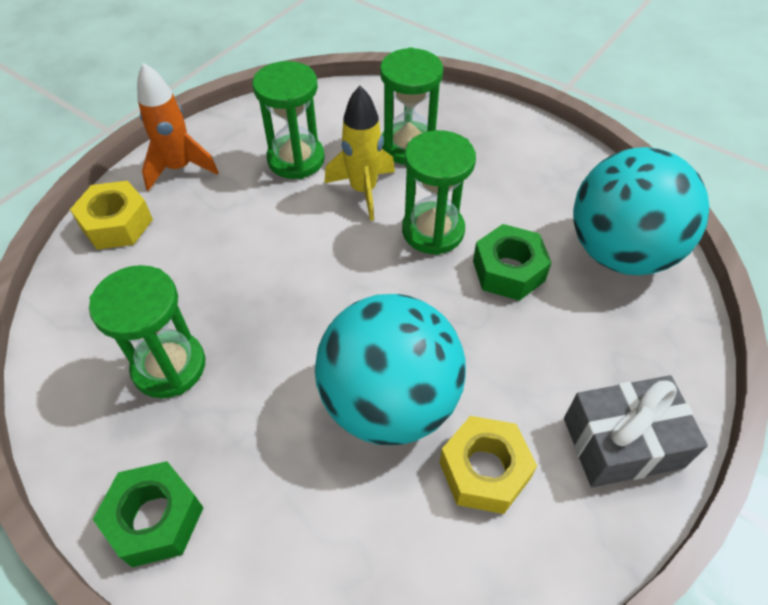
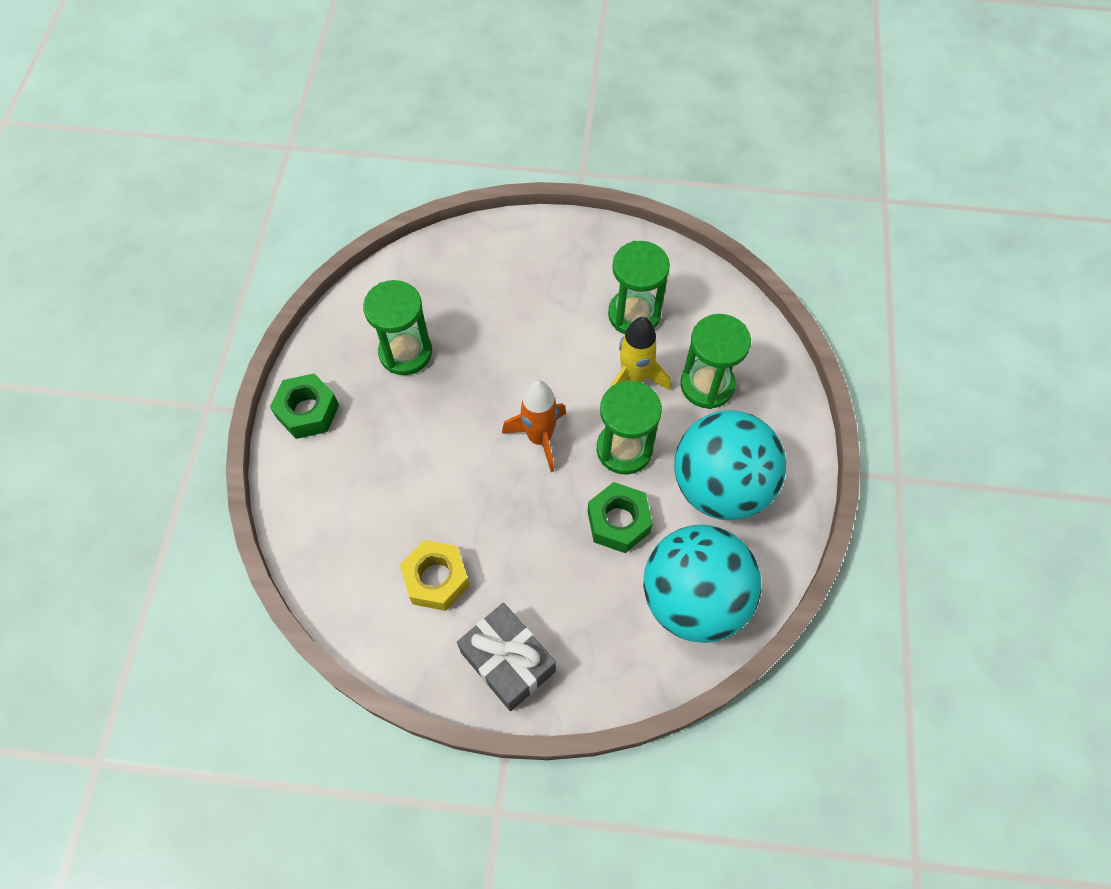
camera: 60 degrees right, 10 degrees up
(117, 224) = (495, 244): yellow nut -> none
(179, 168) = (571, 246): orange rocket -> orange rocket (539, 438)
(389, 402) = (454, 496): turquoise ball -> turquoise ball (720, 486)

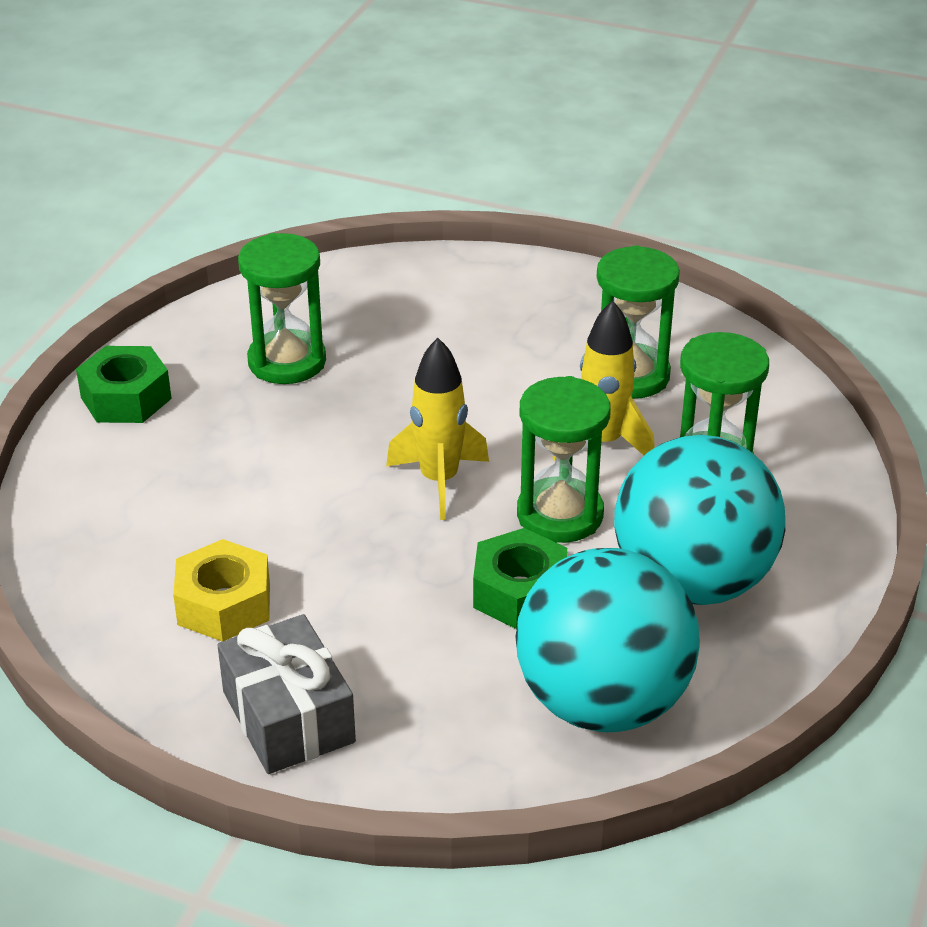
camera: 15 degrees right, 25 degrees down
(539, 438) = (439, 481): orange rocket -> yellow rocket

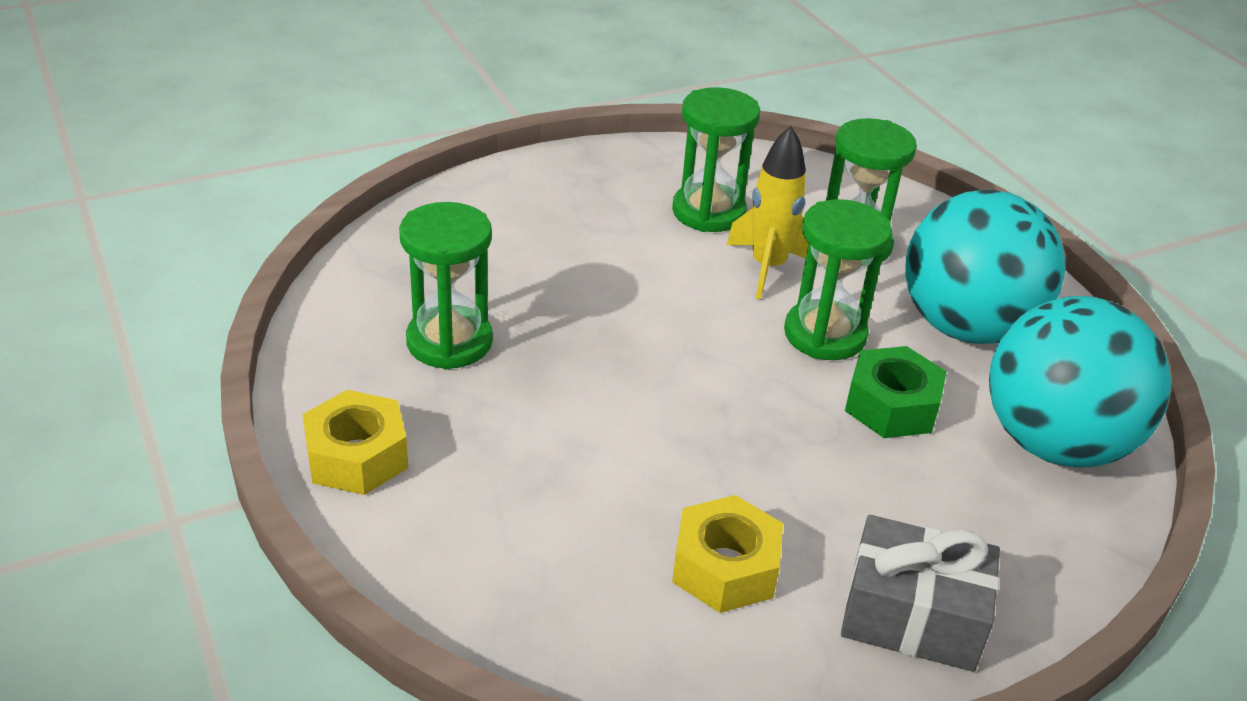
camera: 50 degrees left, 0 degrees up
(126, 398) = (357, 456): green nut -> yellow nut
(439, 481) = (713, 362): yellow rocket -> none

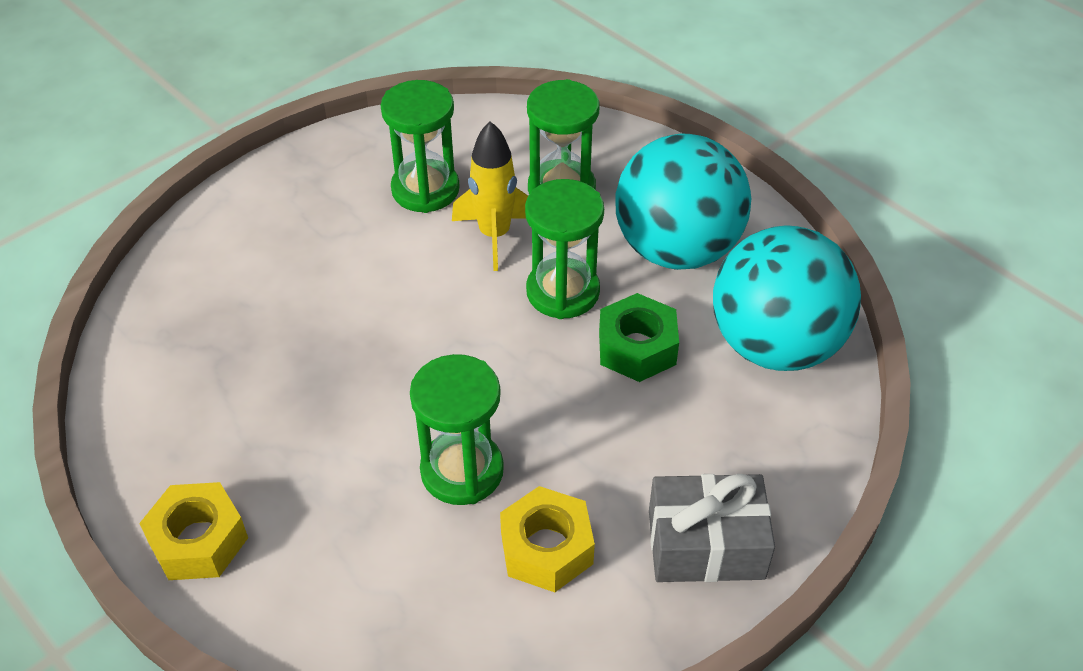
camera: 15 degrees left, 10 degrees up
(449, 342) = (239, 397): green hourglass -> green hourglass (462, 471)

